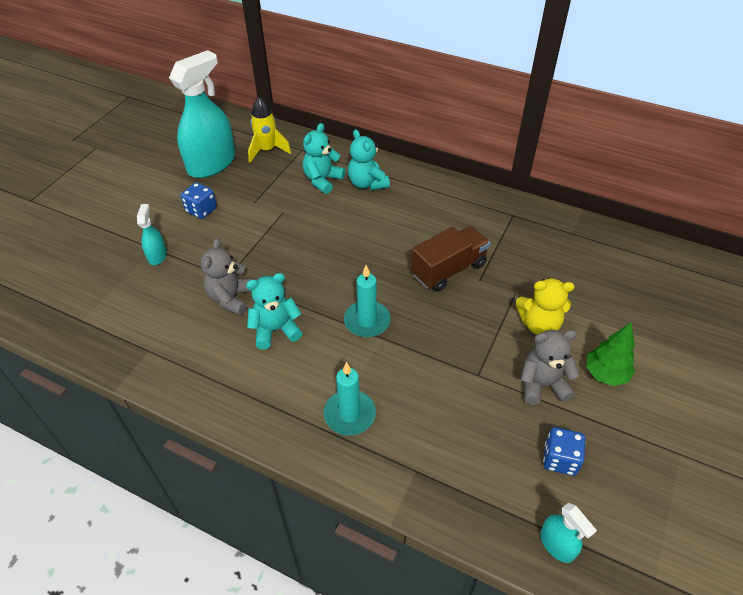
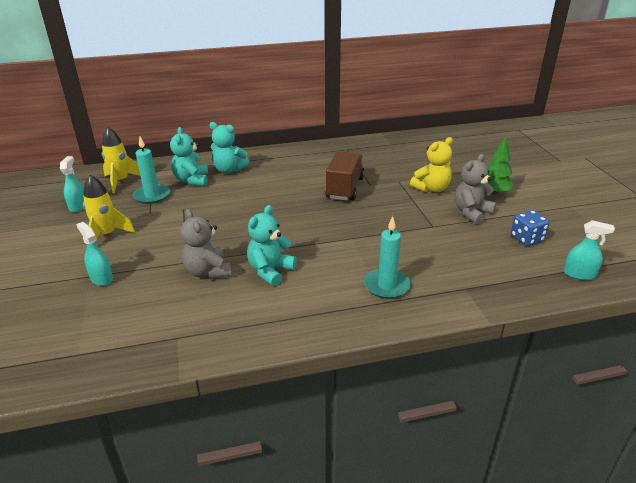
camera: 40 degrees left, 15 degrees down
(201, 210) = (107, 235): blue dice -> yellow rocket
(211, 164) = (78, 206): turquoise spray bottle -> turquoise spray bottle, size x0.45
(367, 321) = (329, 235): turquoise candle -> turquoise candle (152, 195)

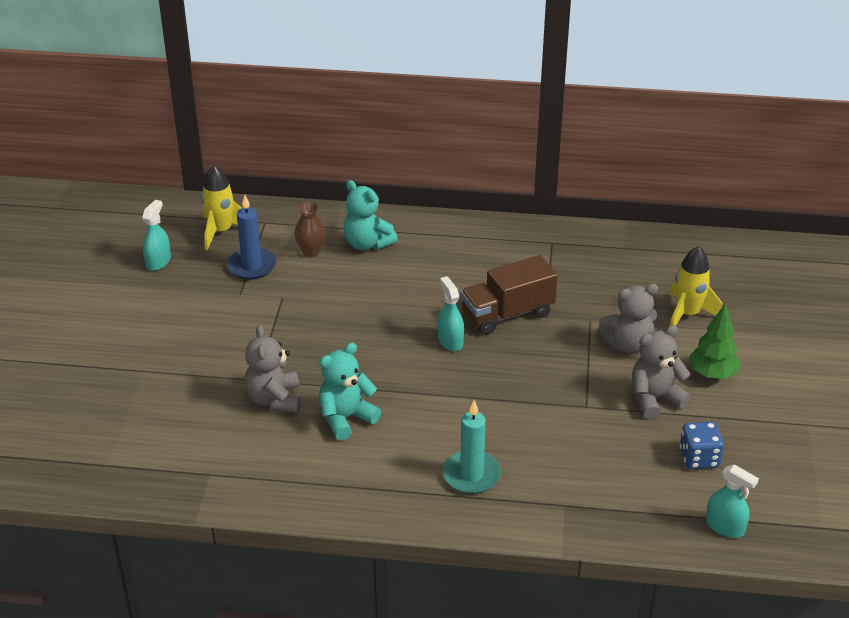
camera: 20 degrees right, 5 degrees up
(101, 278) = (155, 377): turquoise spray bottle -> turquoise spray bottle (450, 341)
(107, 235) = (178, 316): yellow rocket -> yellow rocket (687, 314)
(152, 195) = (252, 266): turquoise candle -> blue candle
(192, 180) = (311, 251): turquoise teddy bear -> brown vase
(345, 188) = (507, 314): brown truck -> brown truck turned 150 degrees counterclockwise
(431, 188) = (627, 344): yellow teddy bear -> grey teddy bear

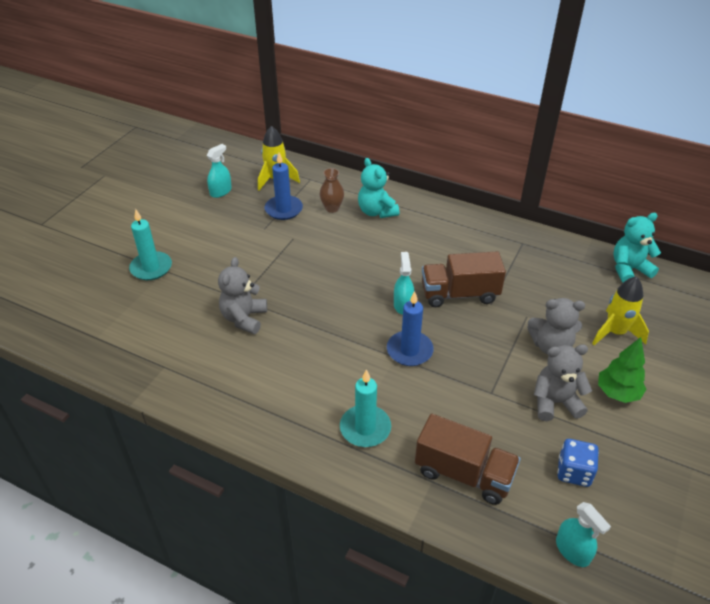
camera: 20 degrees right, 5 degrees up
(124, 371) = (151, 268): none -> turquoise candle
(346, 418) = (289, 349): turquoise teddy bear -> turquoise teddy bear (629, 269)
(481, 386) = (409, 350): none -> blue candle
(593, 489) = (463, 473): none -> brown truck

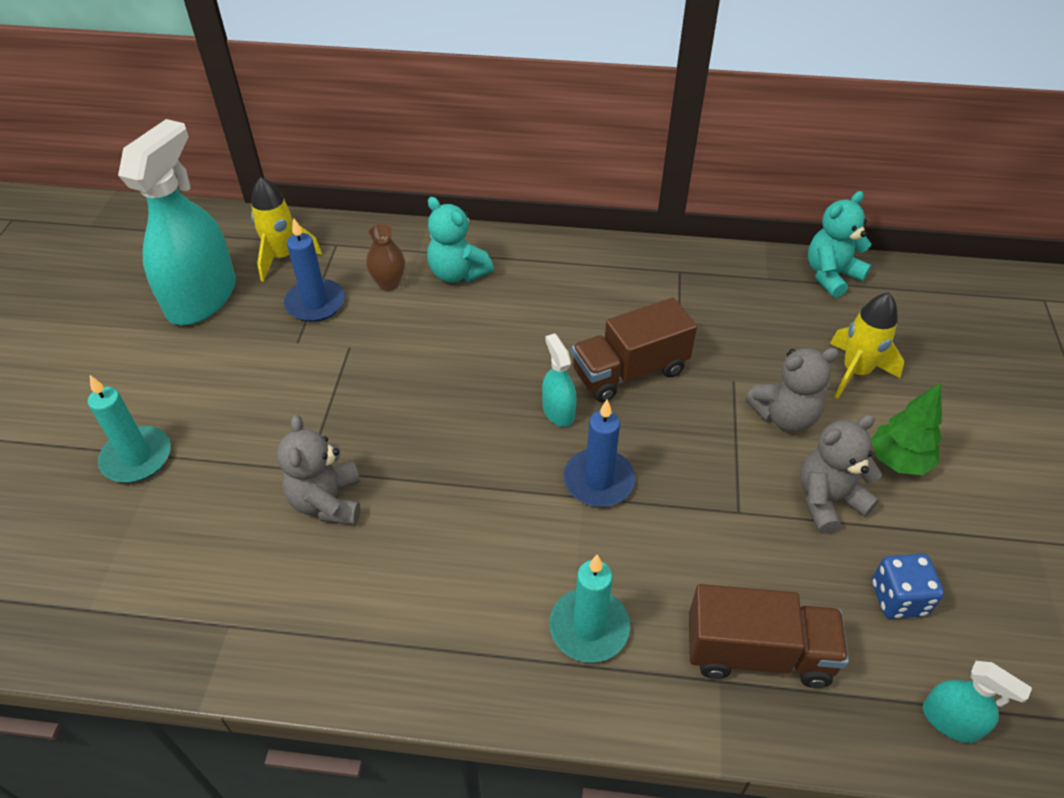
camera: 20 degrees left, 5 degrees up
(221, 191) = (202, 297): turquoise spray bottle -> turquoise spray bottle, size x2.21

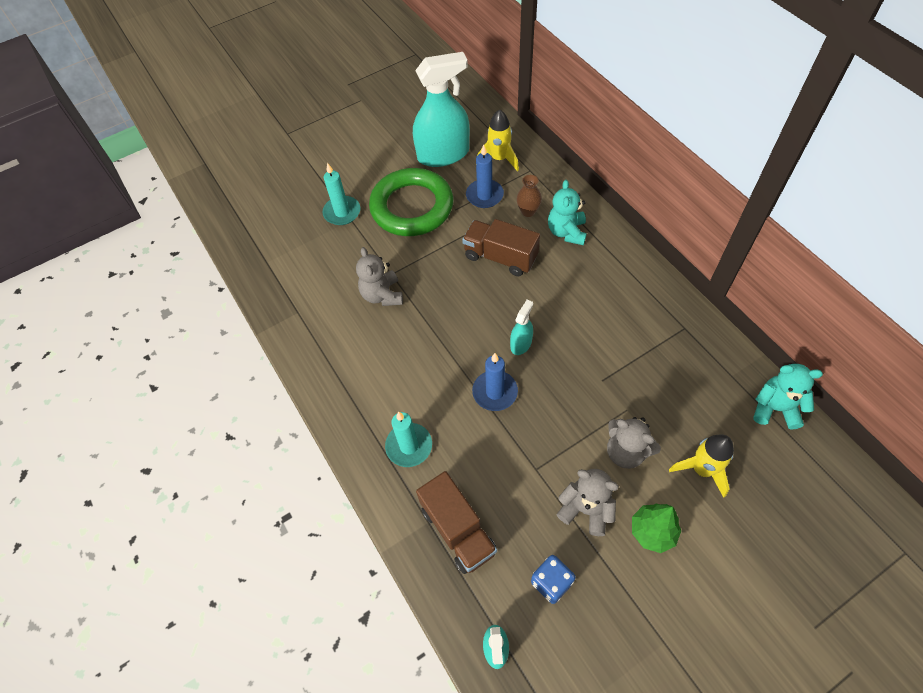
camera: 55 degrees right, 10 degrees up
(235, 379) = (412, 207): none -> green ring
(327, 501) = (382, 295): grey teddy bear -> grey teddy bear turned 60 degrees counterclockwise
(629, 371) = (580, 356): brown truck -> brown truck (500, 257)

